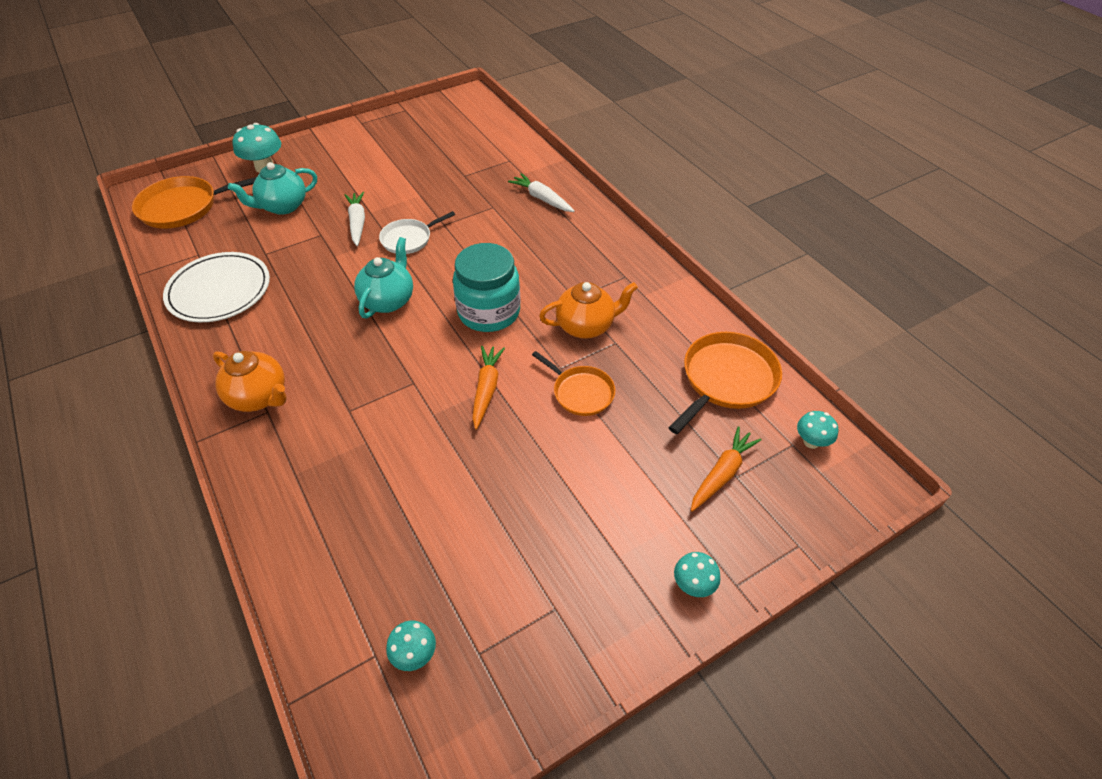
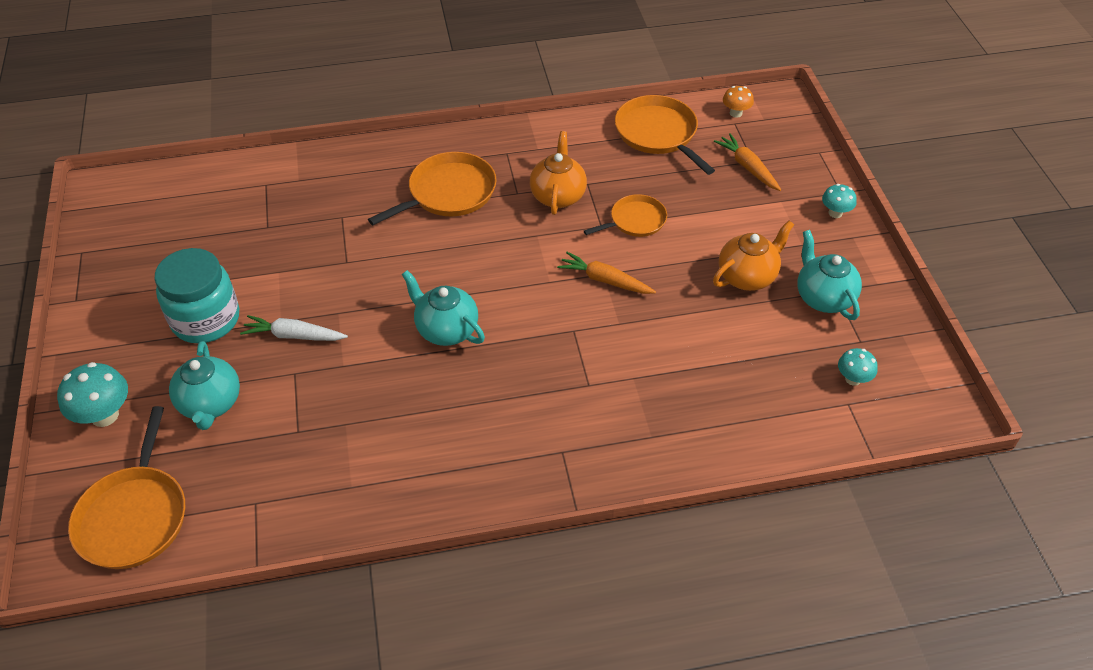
camera: 70 degrees left, 0 degrees up
(219, 290) = (342, 483): white plate -> none
(259, 397) = (539, 456): orange teapot -> orange teapot (747, 276)
(409, 239) = (353, 295): white pan -> none
(489, 312) = (505, 256): turquoise jar -> turquoise jar (206, 319)
(537, 597) = (823, 297): none -> turquoise teapot
(542, 199) = (353, 177): white carrot -> none
(551, 255) = (448, 193): none -> orange pan
(811, 442) = (735, 113): turquoise mushroom -> orange mushroom

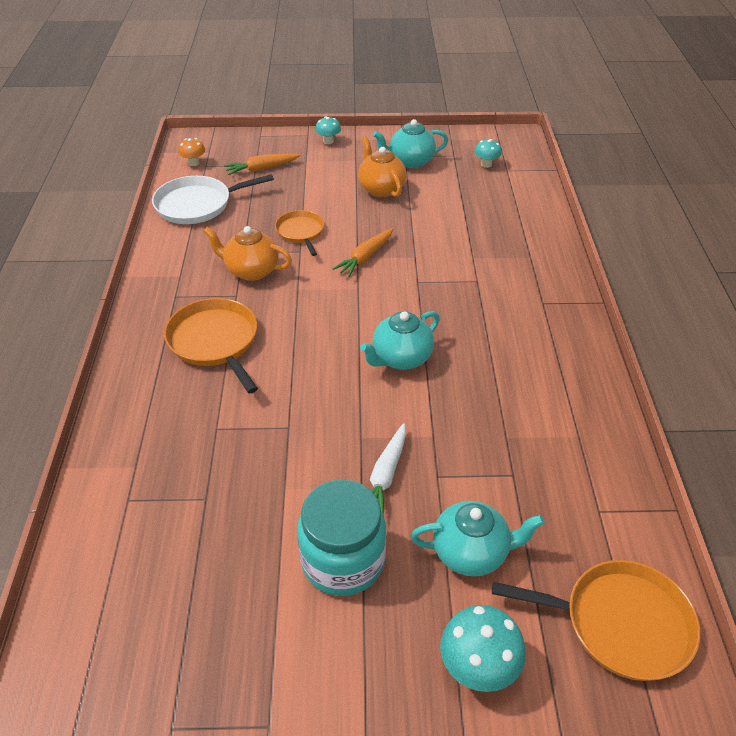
camera: 80 degrees left, 5 degrees down
(658, 134) = (197, 205): orange pan -> white pan

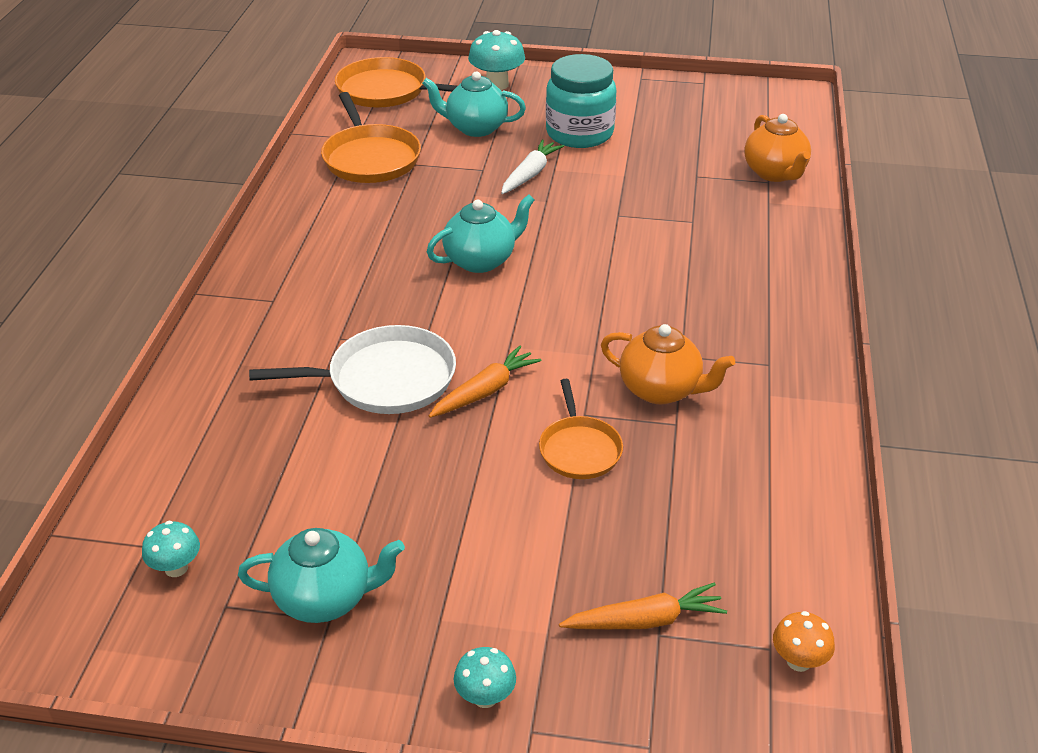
camera: 170 degrees left, 5 degrees down
(197, 205) = (767, 534): white pan -> white pan (385, 379)
(215, 342) = (704, 301): orange pan -> orange pan (370, 158)
(381, 189) = (413, 529): orange teapot -> orange teapot (775, 173)

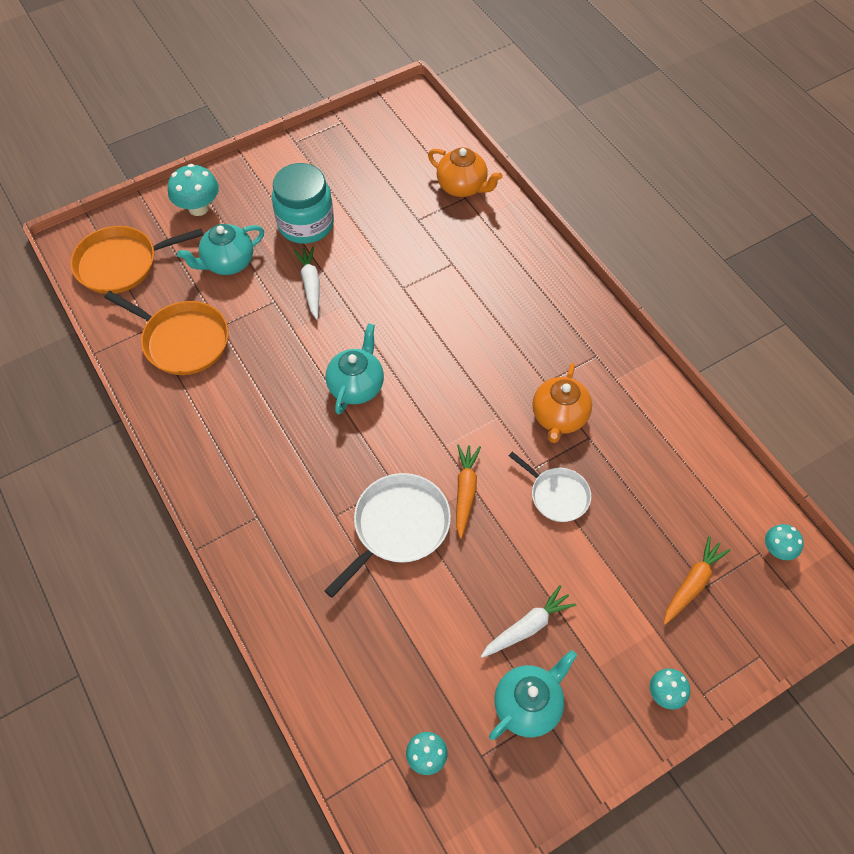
camera: 40 degrees left, 20 degrees up
(409, 534) = (527, 626): none -> white carrot
(579, 449) = (557, 495): orange pan -> white pan
(661, 390) = (559, 417): orange teapot -> orange teapot turned 120 degrees clockwise
(798, 661) = (777, 550): orange mushroom -> turquoise mushroom

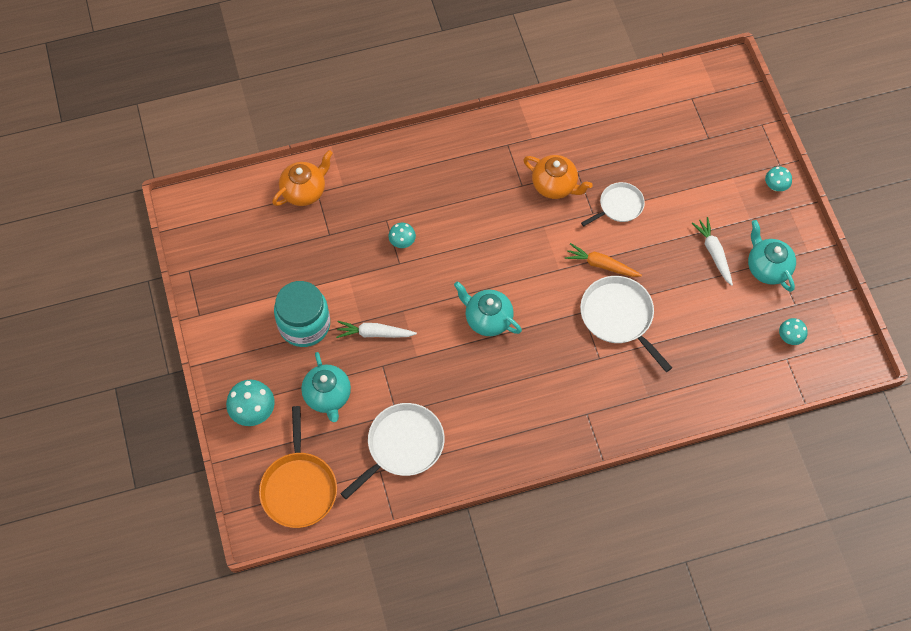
camera: 75 degrees left, 5 degrees up
(182, 340) = (402, 446): orange pan -> white pan
(692, 583) = (704, 145): orange carrot -> none
(777, 550) = (692, 87): turquoise mushroom -> turquoise mushroom (402, 242)

